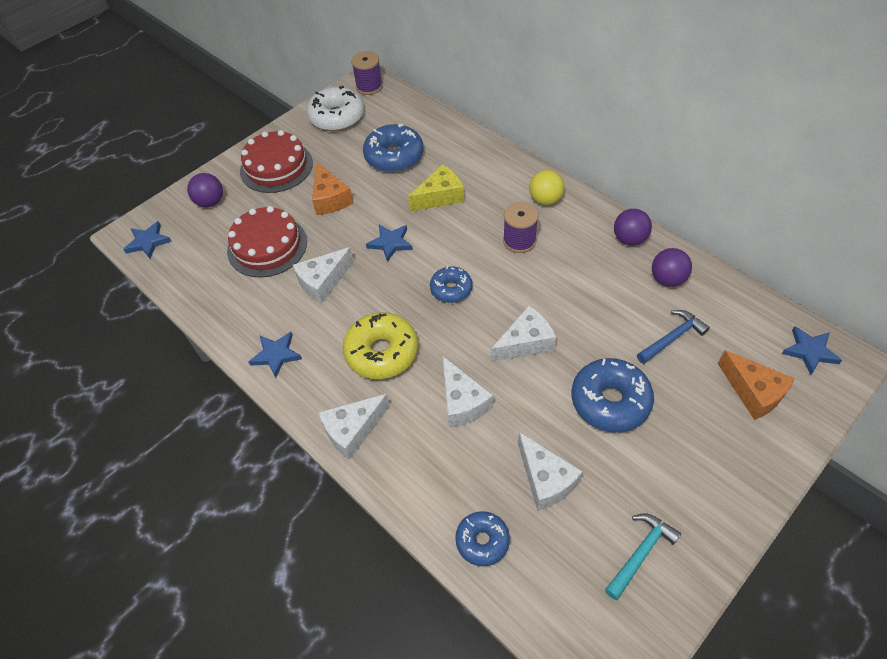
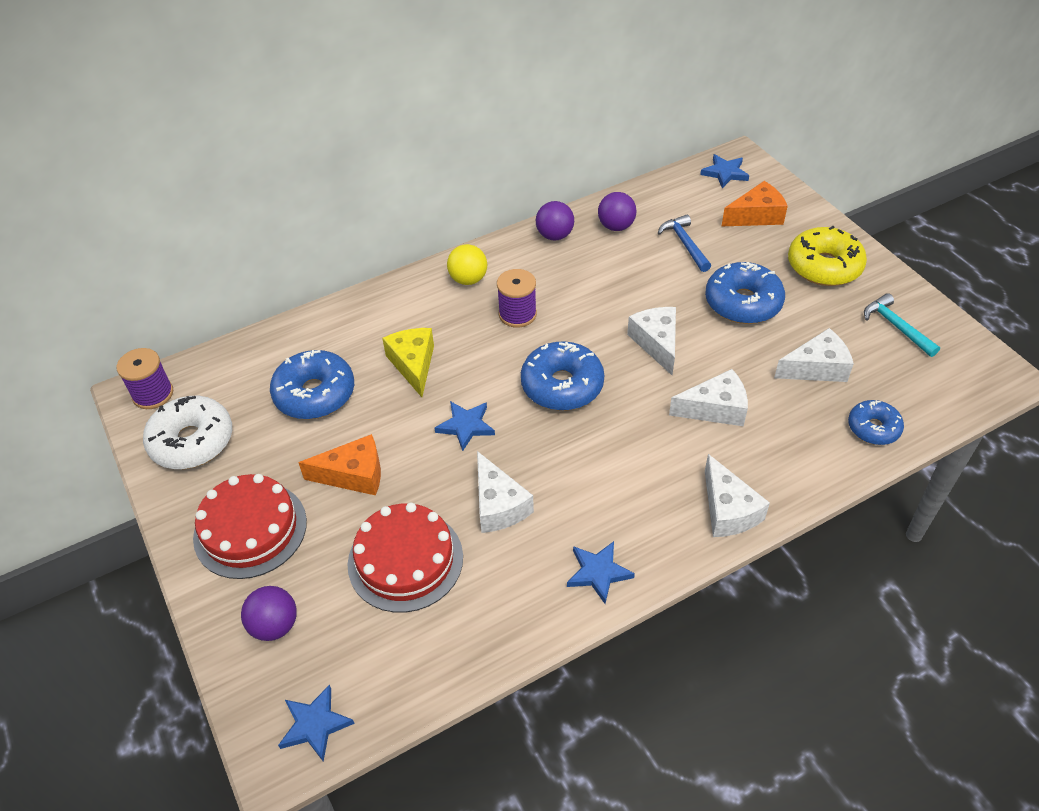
camera: 75 degrees left, 5 degrees down
(382, 352) = (629, 465): yellow donut -> yellow donut (824, 266)
(451, 289) = (562, 385): blue donut -> blue donut, size x1.65

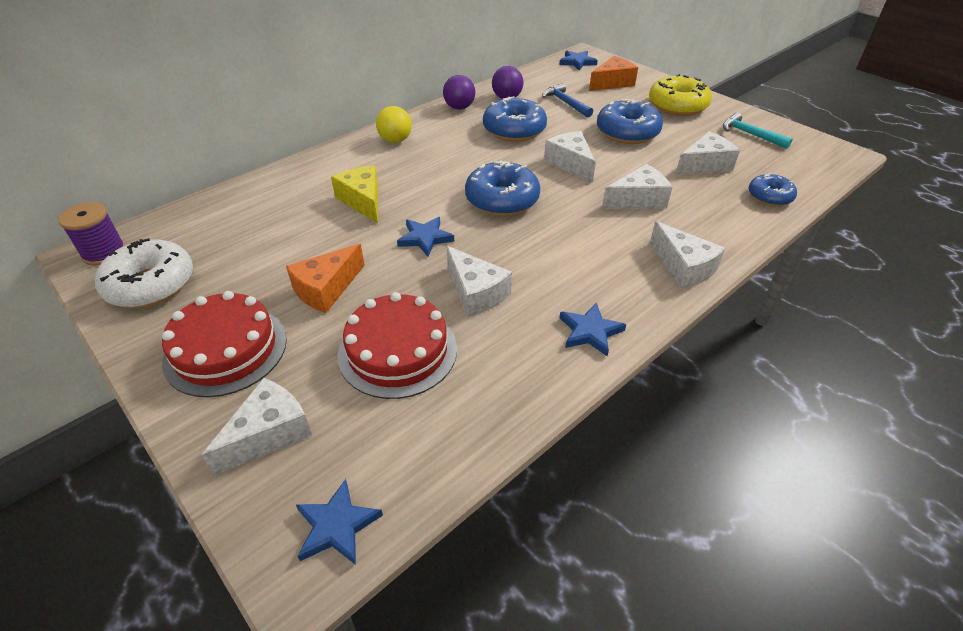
camera: 15 degrees left, 5 degrees down
(275, 625) = (269, 433): purple ball -> white cheese
(315, 394) = (273, 232): blue donut -> blue donut (514, 130)
(354, 475) = (326, 289): orange cheese -> orange cheese turned 150 degrees clockwise
(517, 314) = (445, 158): purple spool -> none

